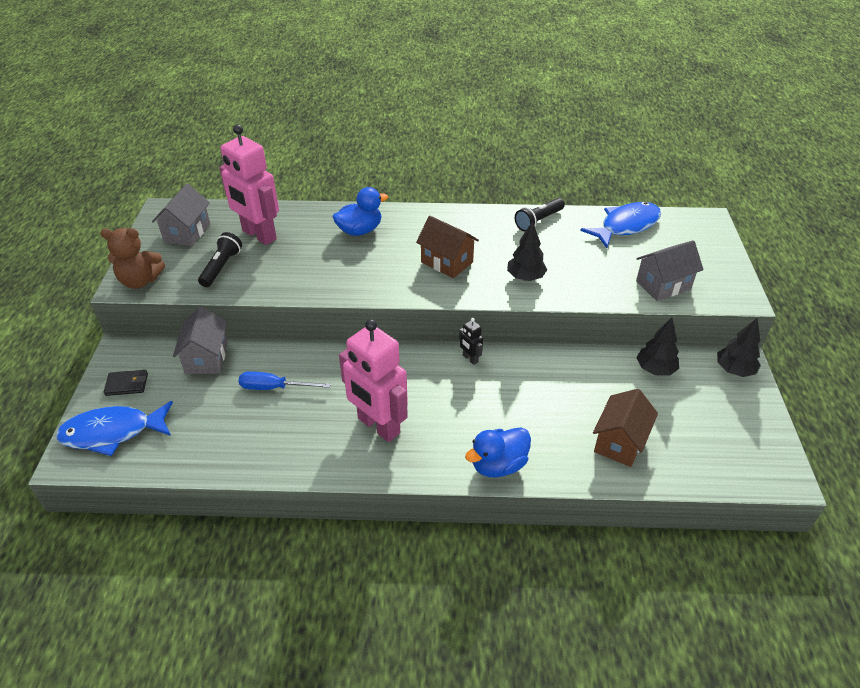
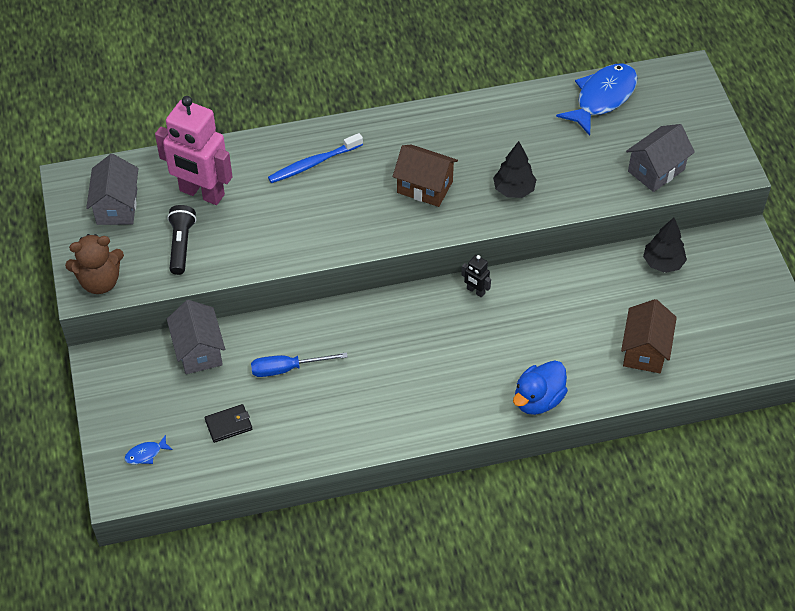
camera: 15 degrees left, 10 degrees up
(112, 432) = (146, 454): blue fish -> blue fish, size x0.41
(127, 384) = (130, 399): black wallet -> black wallet (228, 424)
(360, 230) = (313, 163): blue duck -> blue toothbrush
(378, 426) = (410, 386): pink robot -> none
(538, 221) = (506, 110): black flashlight -> none
(734, 370) = (739, 247): black tree -> none

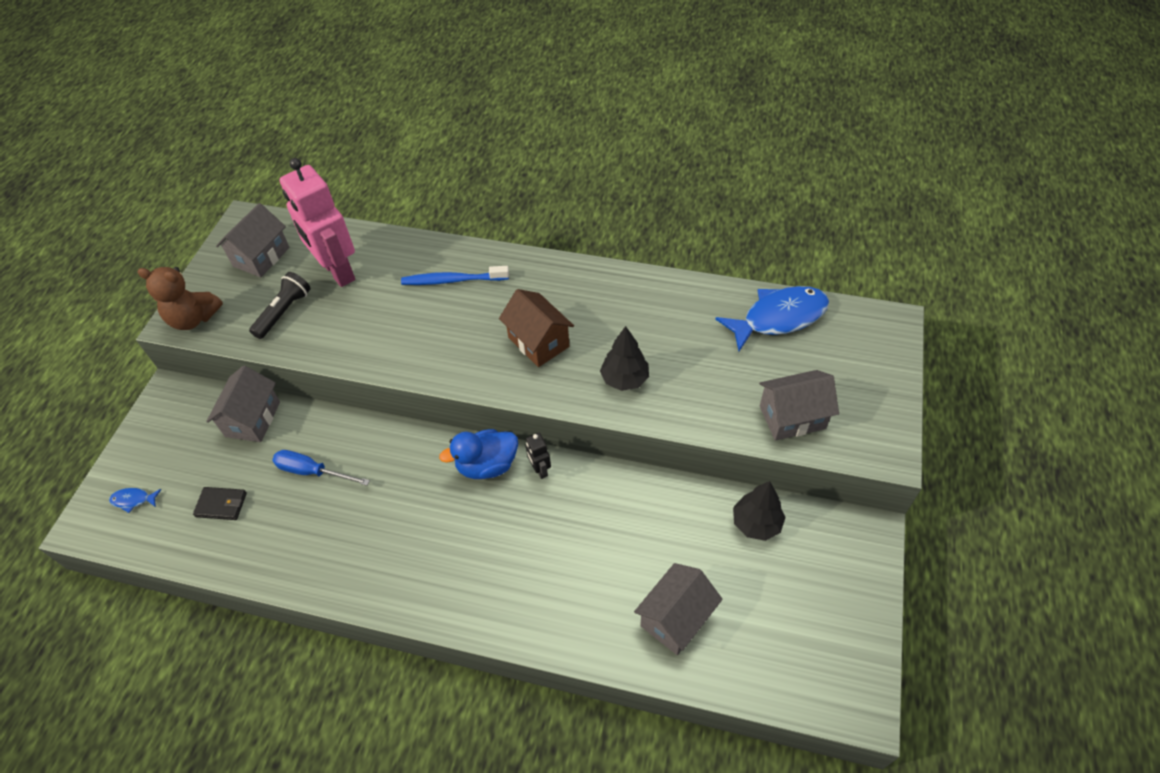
camera: 30 degrees right, 0 degrees up
(538, 400) = (524, 622): blue duck -> blue duck (487, 465)
(645, 350) = (676, 618): brown house -> grey house

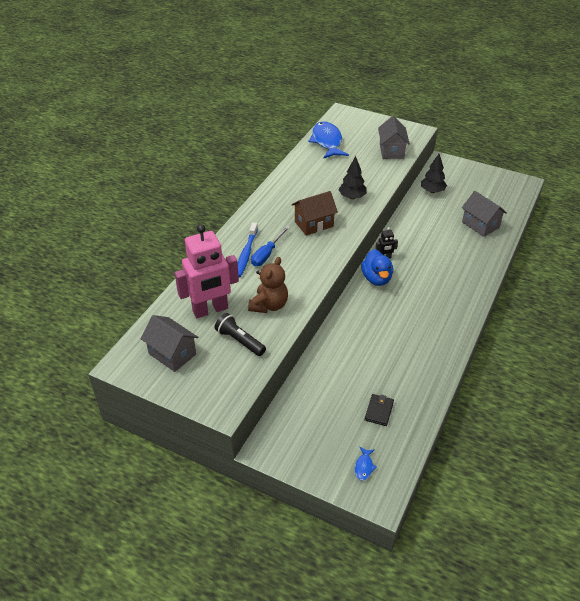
camera: 80 degrees left, 10 degrees down
(193, 318) = (224, 396): brown teddy bear -> brown teddy bear (269, 305)
(253, 419) = (308, 393): grey house -> none
(312, 471) = (362, 360): blue screwdriver -> blue screwdriver (267, 254)

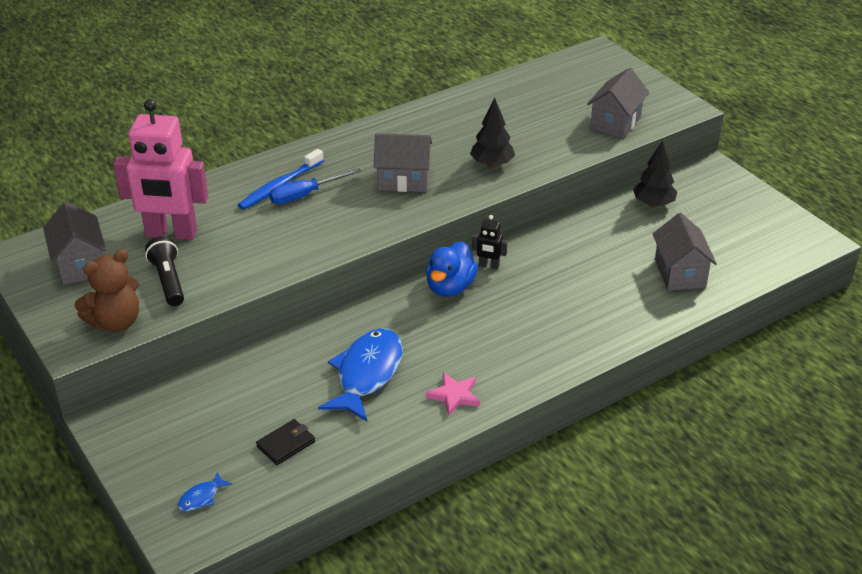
camera: 30 degrees right, 5 degrees down
(269, 305) = (245, 255): brown teddy bear -> brown teddy bear (116, 322)
(314, 224) = (403, 180): brown house -> grey house
(327, 142) = (534, 83): blue fish -> blue fish (367, 374)
(438, 340) = (454, 395): none -> pink star

